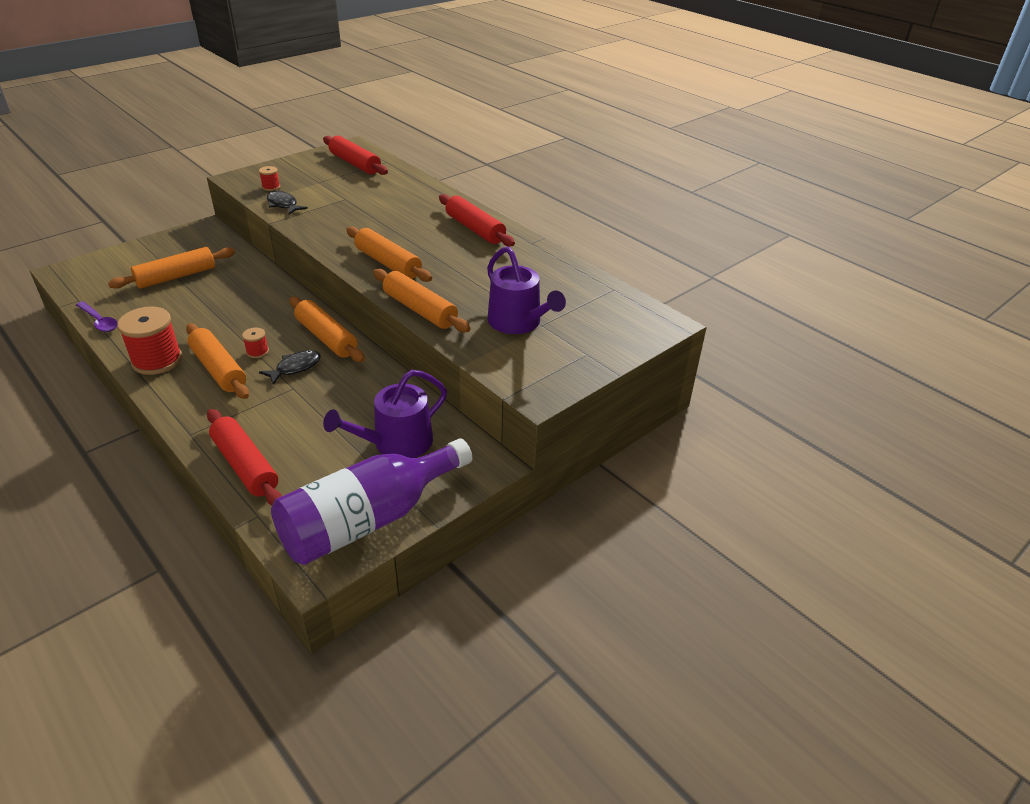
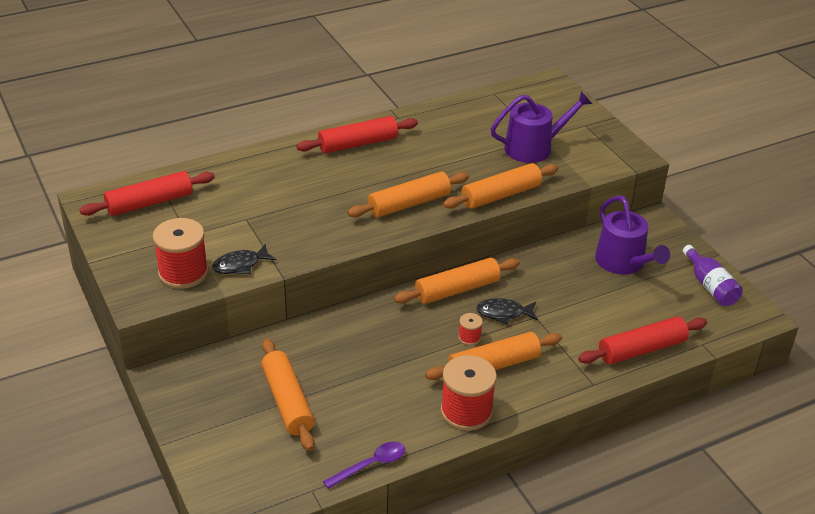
camera: 75 degrees left, 0 degrees up
(271, 187) = (183, 273): red spool -> red spool, size x2.15
(295, 368) = (503, 313): black fish -> black fish turned 60 degrees counterclockwise
(369, 519) = (710, 286): purple bottle -> purple bottle, size x0.51

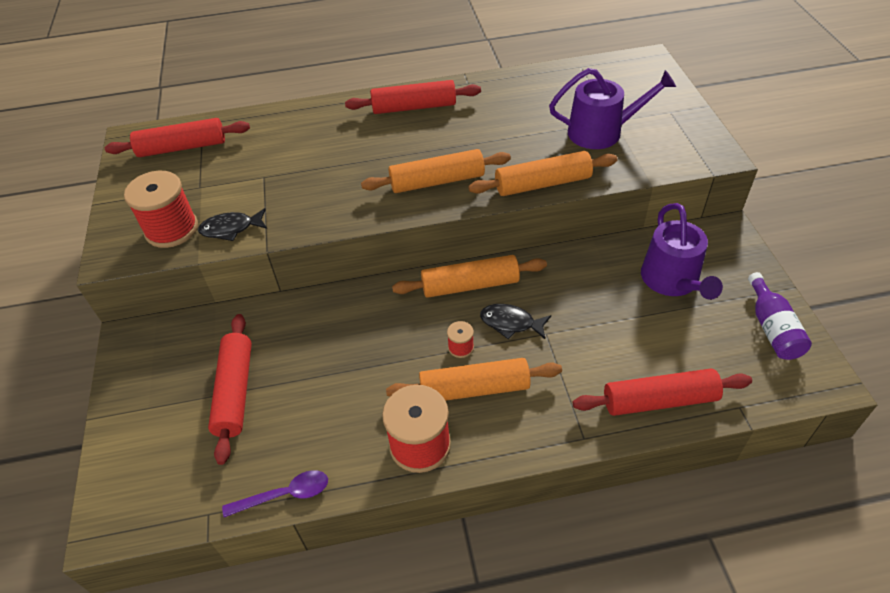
camera: 20 degrees right, 10 degrees up
(287, 401) = (235, 391): orange rolling pin -> red rolling pin

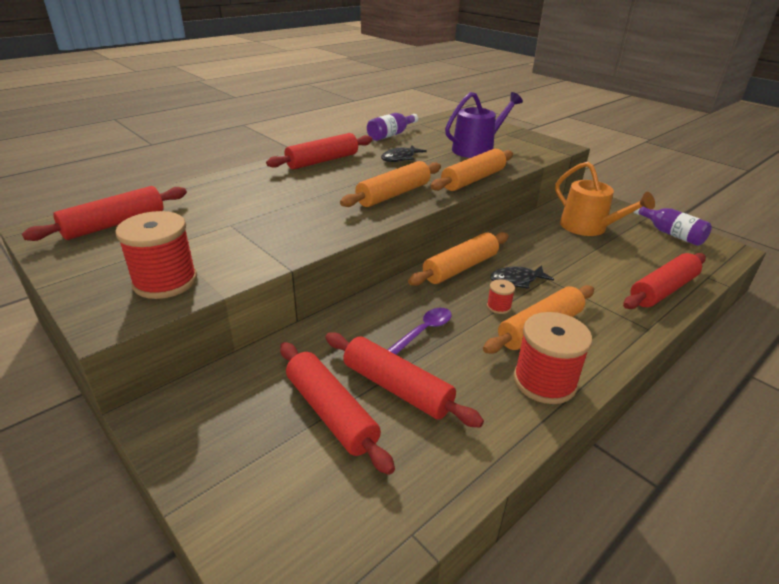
camera: 35 degrees left, 15 degrees down
(231, 229) = (235, 264): black fish -> black fish (400, 158)
(284, 495) = (473, 475): purple spoon -> purple spoon (423, 332)
(298, 392) = (397, 388): none -> red rolling pin
(525, 80) = (391, 135): none -> purple bottle
(672, 281) = (588, 227): purple watering can -> orange watering can

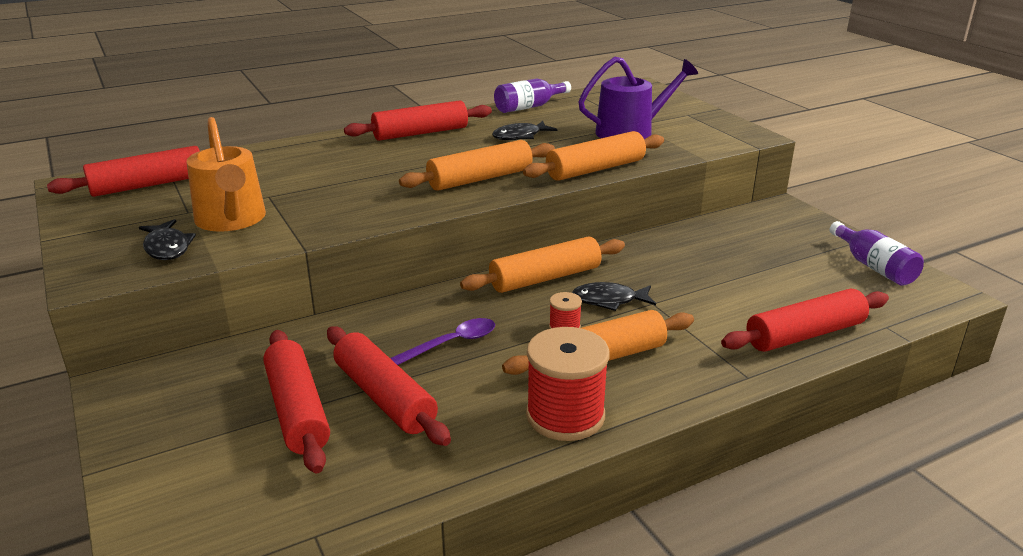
camera: 15 degrees right, 5 degrees down
(165, 281) = (167, 247): red spool -> black fish
(588, 227) = (755, 247): orange watering can -> orange watering can (232, 220)

